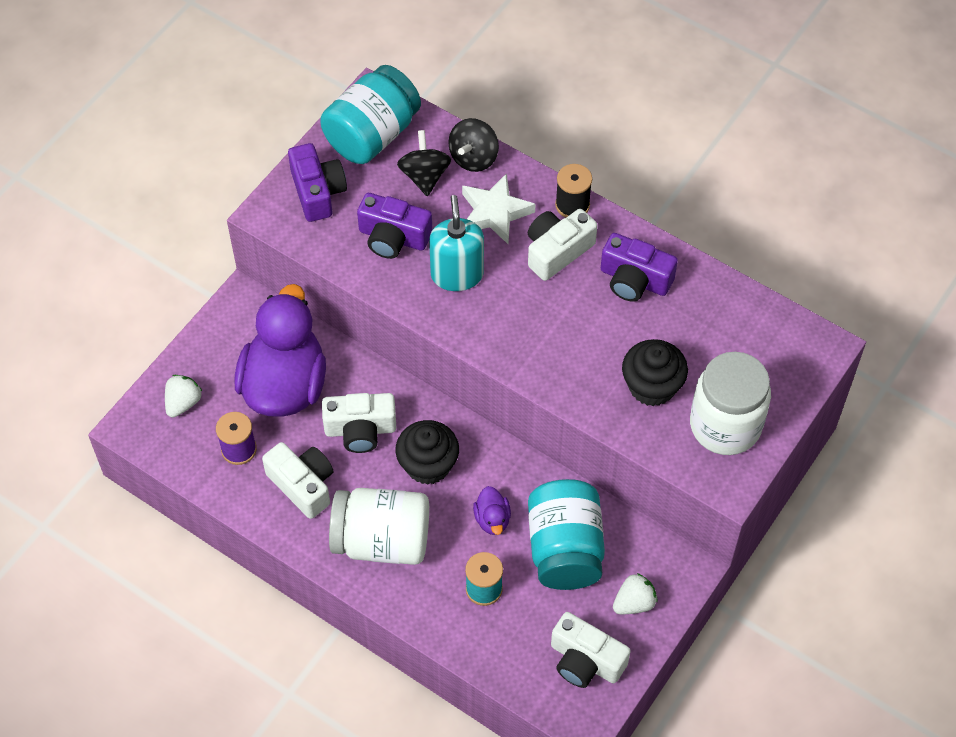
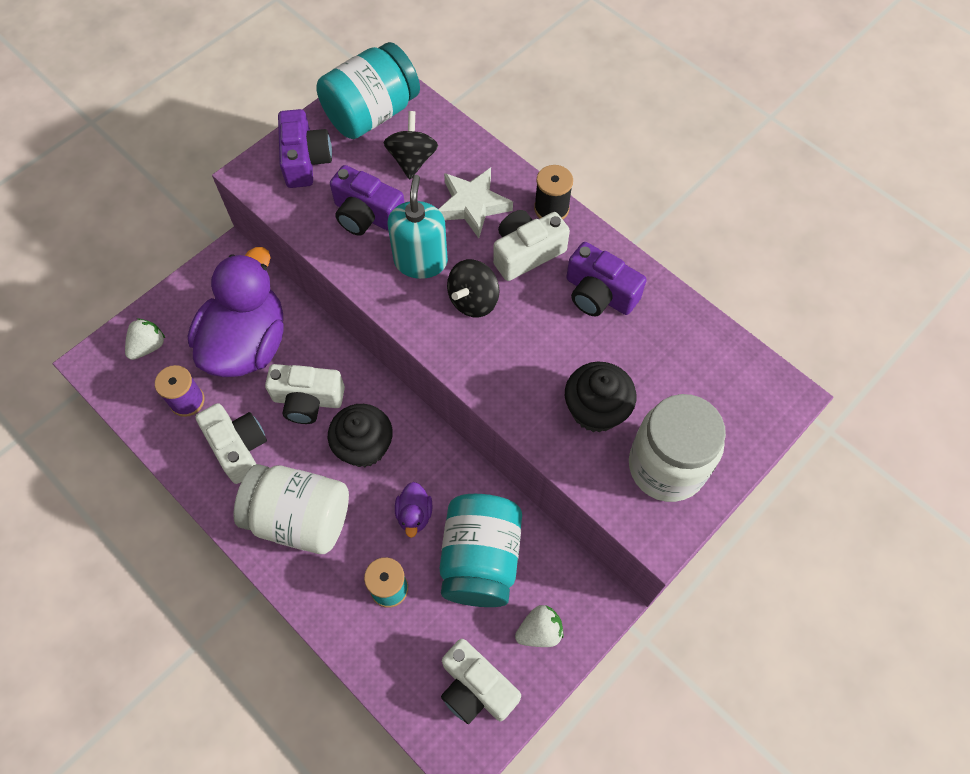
camera: 10 degrees right, 5 degrees up
(473, 158) = (464, 149): black spinning top -> black spinning top (473, 300)

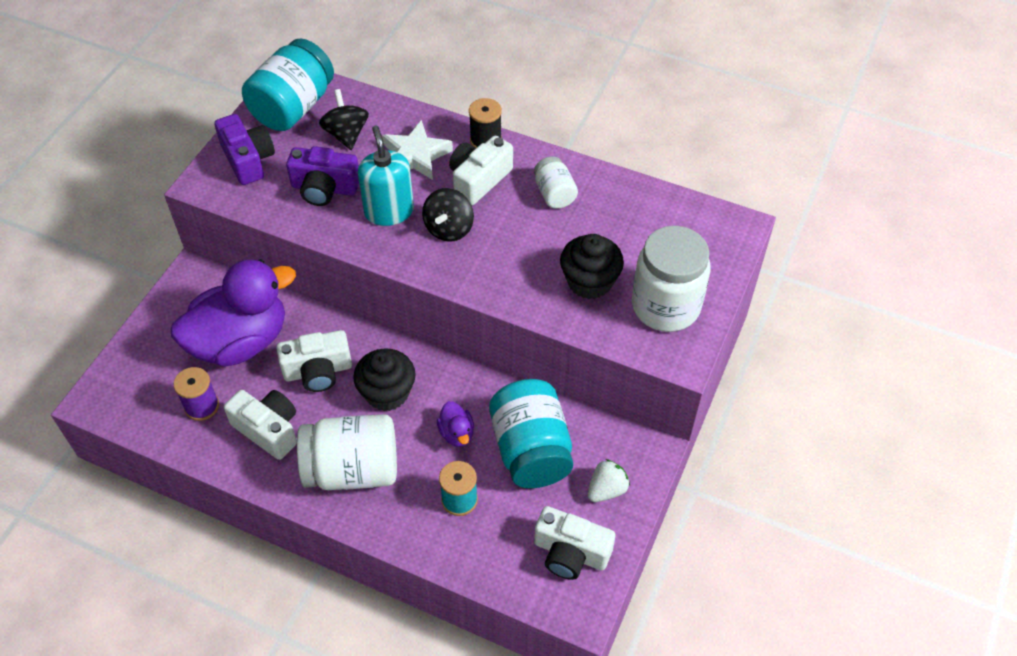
camera: 20 degrees left, 10 degrees down
(148, 346) = (143, 372): white strawberry -> none
(248, 344) = (240, 342): purple duck -> purple duck turned 60 degrees clockwise
(599, 294) = (554, 194): purple camera -> white jar

